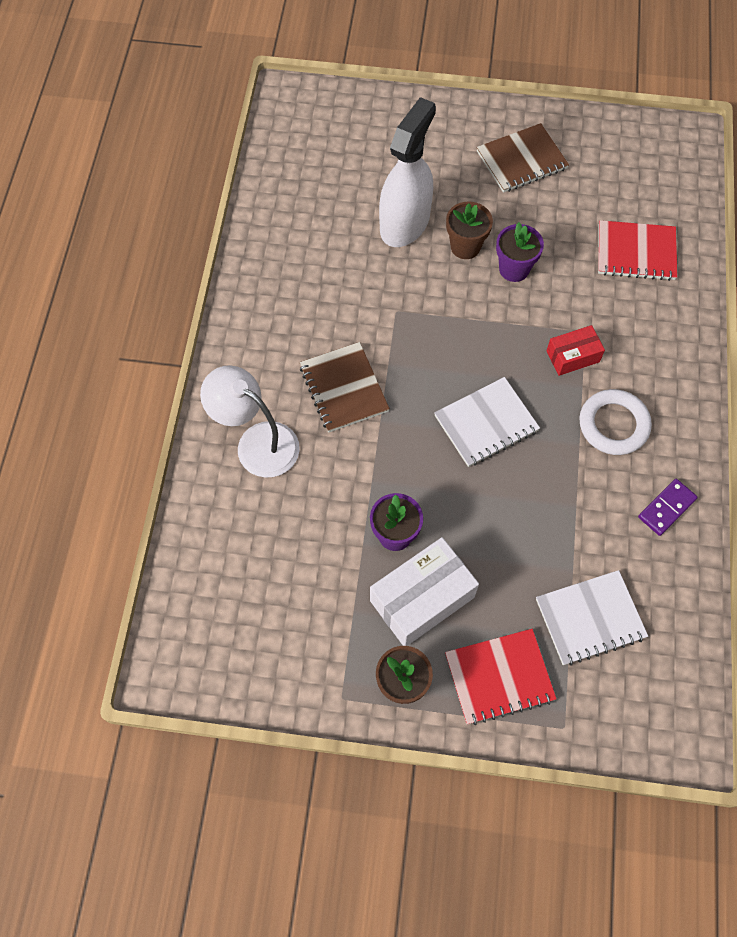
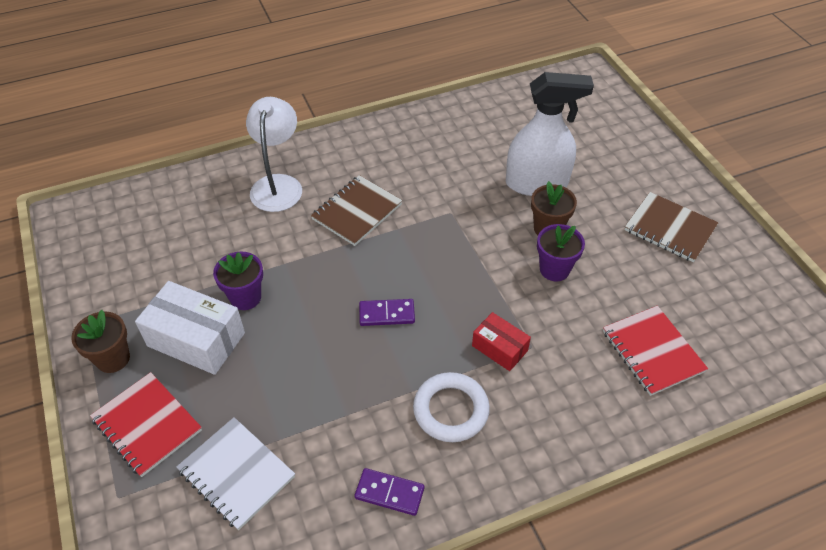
camera: 60 degrees right, 15 degrees down
(486, 423) = (387, 314): white notebook -> purple domino

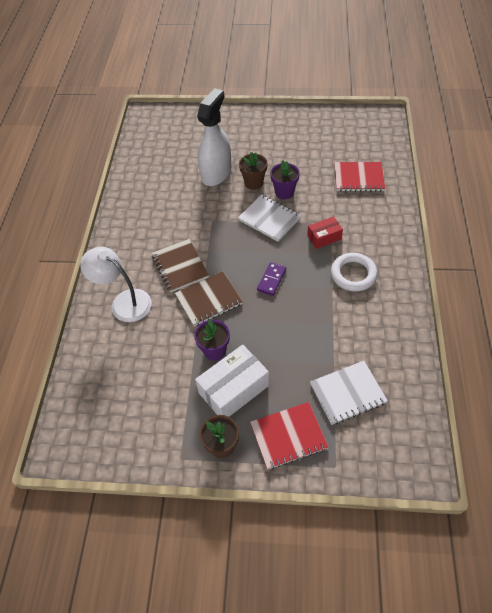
camera: 60 degrees left, 5 degrees up
(389, 493) = (392, 321): purple domino -> none
(493, 271) = (269, 219): none -> white notebook
(669, 229) = (285, 135): brown notebook -> brown notebook (209, 300)

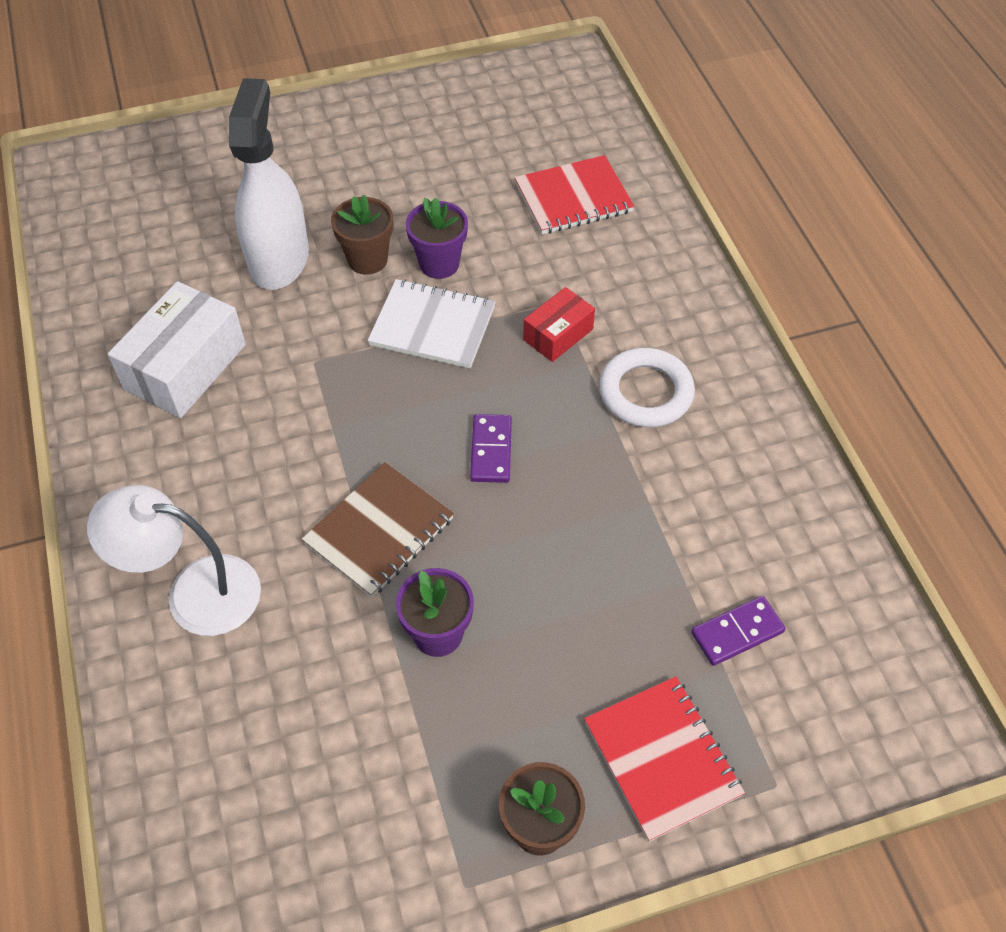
camera: 25 degrees left, 0 degrees up
(180, 266) = (286, 479): brown notebook -> none
(233, 389) = (512, 701): white box -> white box (185, 367)
(288, 436) = (662, 758): red notebook -> red notebook turned 75 degrees counterclockwise
(347, 393) = (737, 632): white notebook -> purple domino

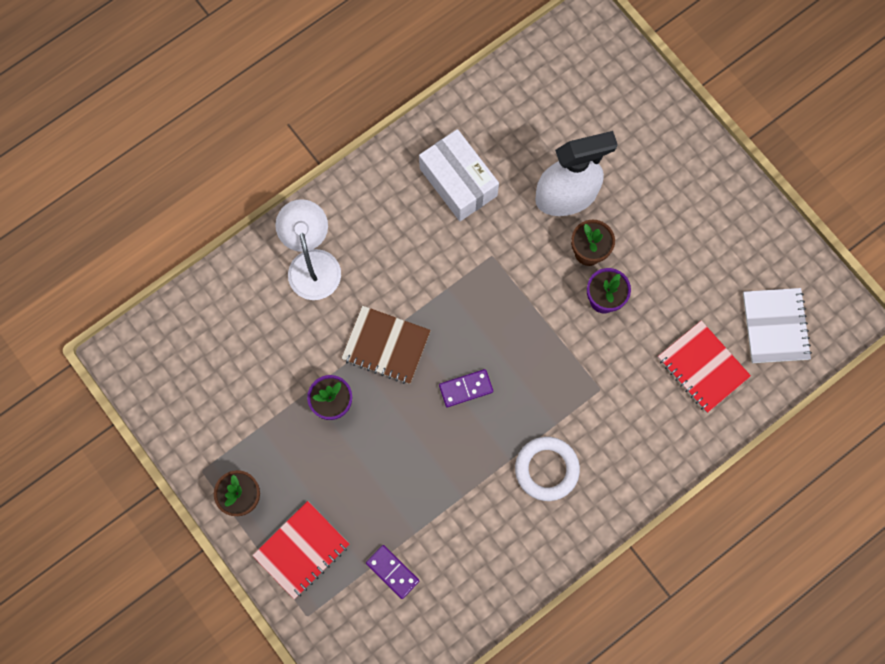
camera: 70 degrees right, 20 degrees up
(185, 367) = (458, 182): white box -> white box turned 45 degrees clockwise
(432, 326) = (548, 316): white notebook -> white notebook (775, 326)
(558, 334) = (573, 398): red box -> none

